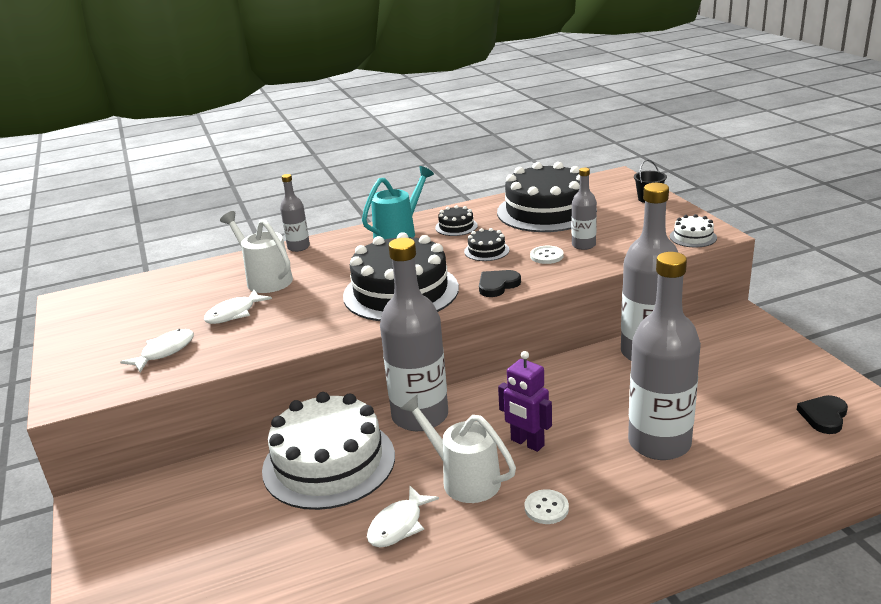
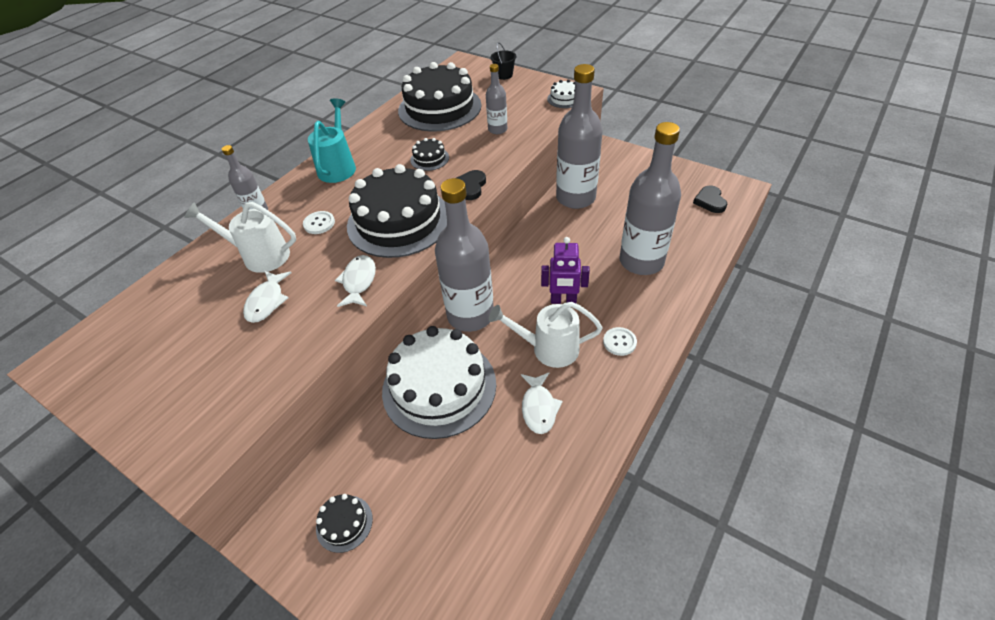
camera: 35 degrees left, 20 degrees up
(164, 352) = (238, 369): white fish -> white fish (359, 281)
(456, 226) = (381, 145): black cake -> black cake (344, 523)
(546, 256) = (480, 148): white button -> white button (319, 223)

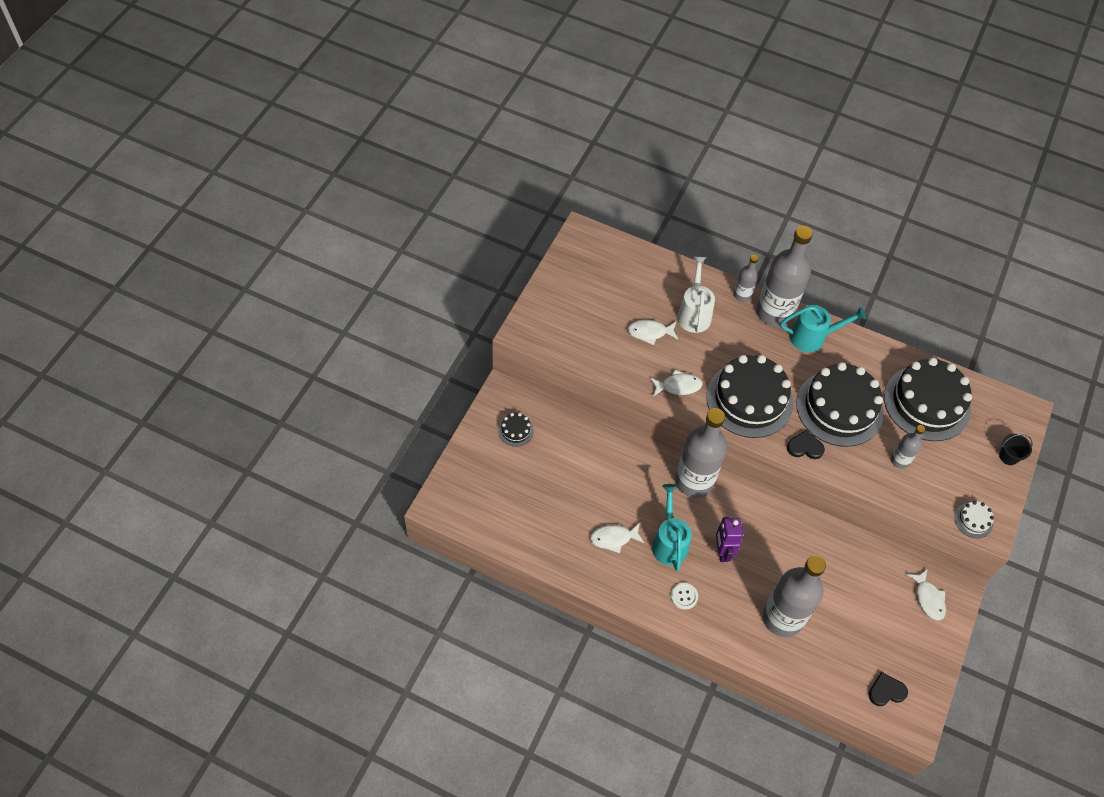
camera: 75 degrees right, 10 degrees up
(319, 223) = (736, 343): white button -> none
(429, 159) = (839, 408): black cake -> black cake, size x2.38
(439, 387) = (622, 468): white cake -> none
(548, 349) = (669, 542): white watering can -> turquoise watering can
(575, 198) = (863, 559): grey bottle -> grey bottle (774, 313)
(615, 165) = (928, 598): none -> white fish

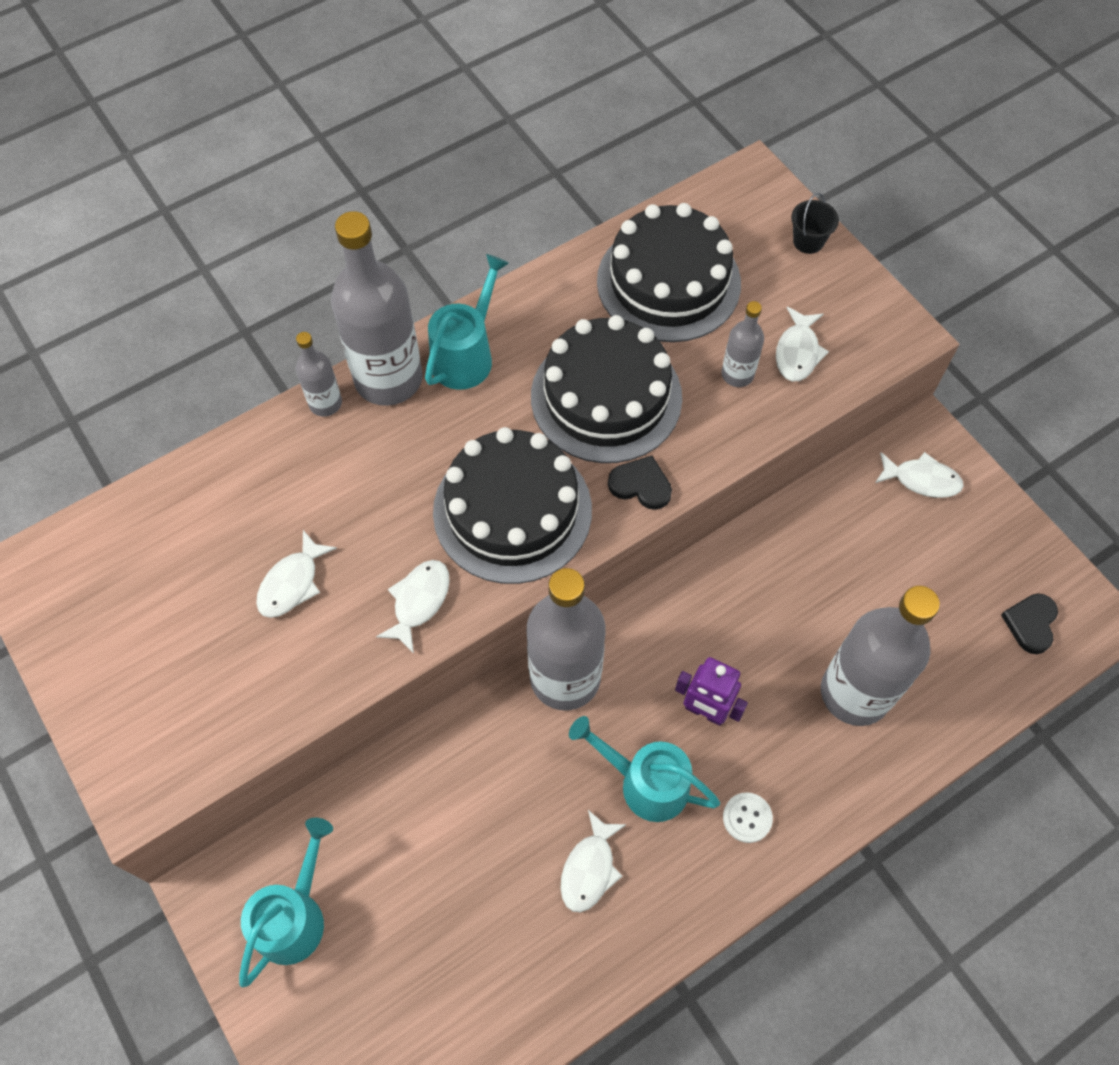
camera: 55 degrees left, 5 degrees up
(516, 431) = (295, 915): black cake -> turquoise watering can
(694, 313) = (305, 493): white watering can -> none
(805, 447) = (641, 485): black heart -> black heart turned 75 degrees clockwise
(936, 482) = (797, 352): none -> white fish
(973, 520) = (880, 345): white cake -> none

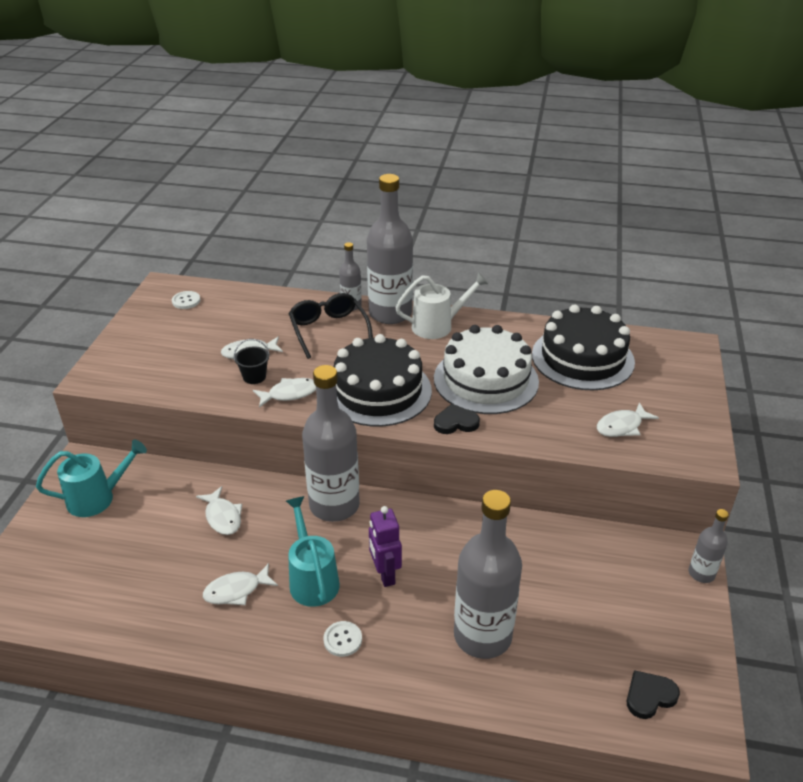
camera: 45 degrees right, 25 degrees down
(93, 569) = (186, 301): none -> white button
(346, 466) = (328, 330): none -> black glasses
(466, 354) = (438, 326): turquoise watering can -> white watering can
(606, 397) = (486, 380): black cake -> white cake
(641, 485) = (455, 422): black heart -> black heart turned 75 degrees counterclockwise
(737, 374) = (572, 414): grey bottle -> grey bottle (701, 573)
(808, 241) = (692, 387): black bucket -> black bucket (254, 377)
(921, 480) = (660, 570): white fish -> white fish (223, 517)

